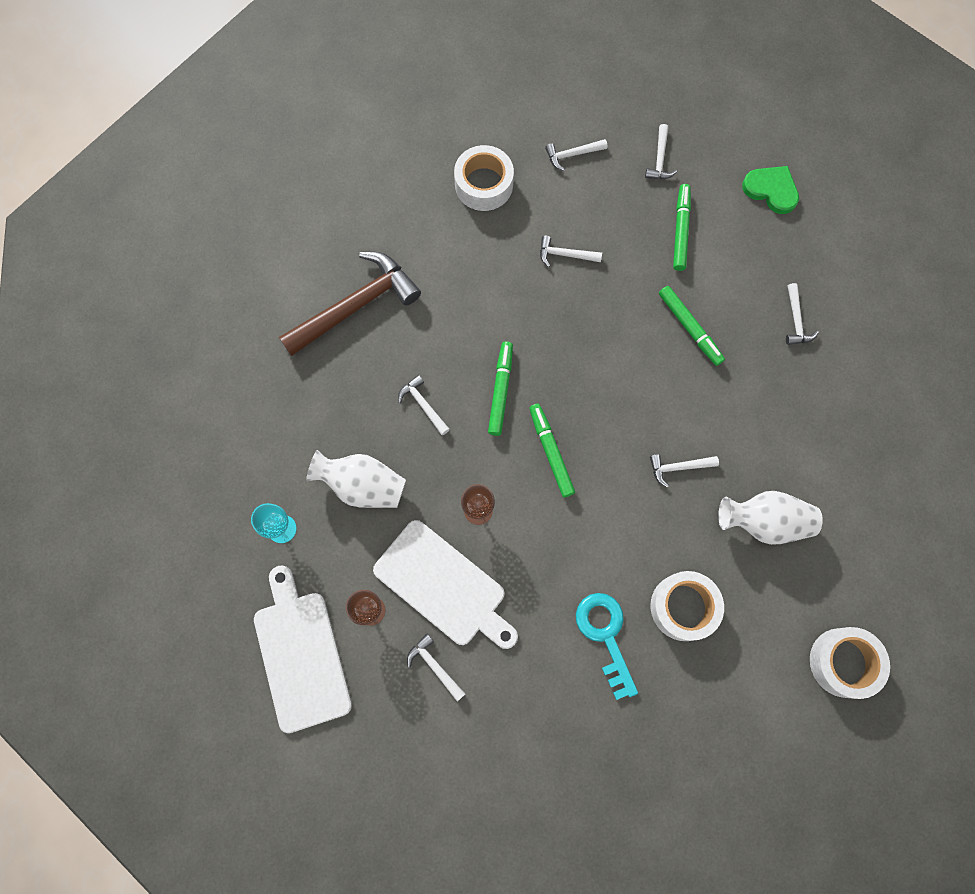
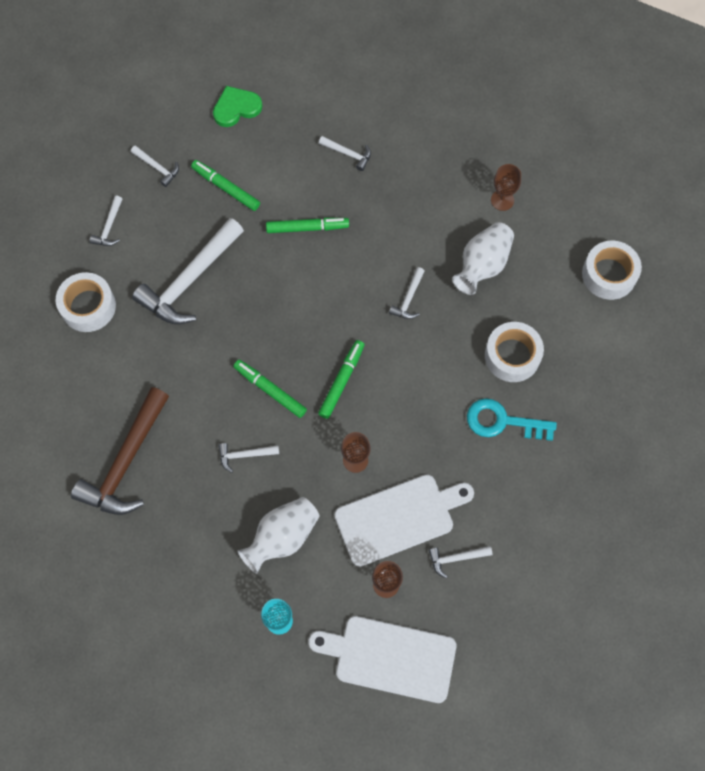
camera: 60 degrees left, 5 degrees down
(356, 305) = (126, 462): brown hammer -> brown hammer turned 150 degrees counterclockwise
(551, 452) = (341, 381): green marker -> green marker turned 105 degrees clockwise
(565, 255) = (190, 280): white hammer -> white hammer, size x2.25
(852, 501) = (502, 200): none -> brown goblet

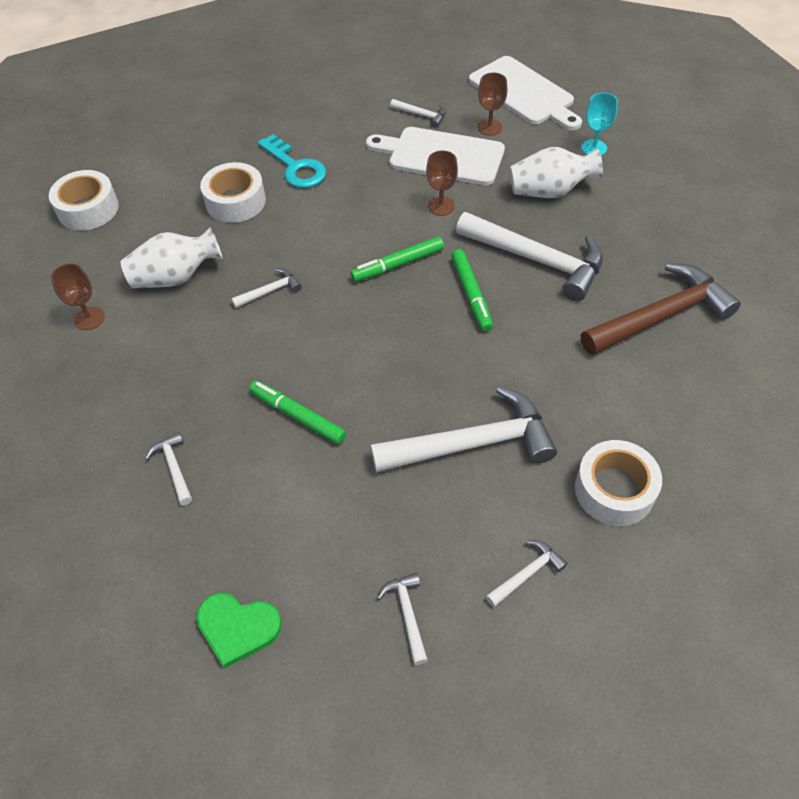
camera: 140 degrees left, 15 degrees down
(226, 188) = (345, 524): green marker -> none
(244, 455) = (537, 260): white hammer -> white hammer, size x2.25

